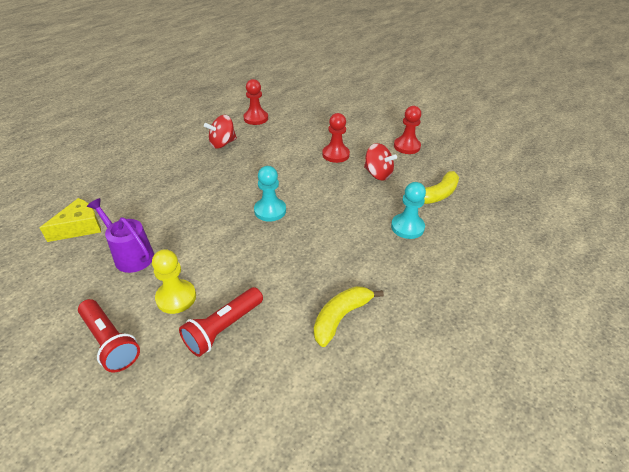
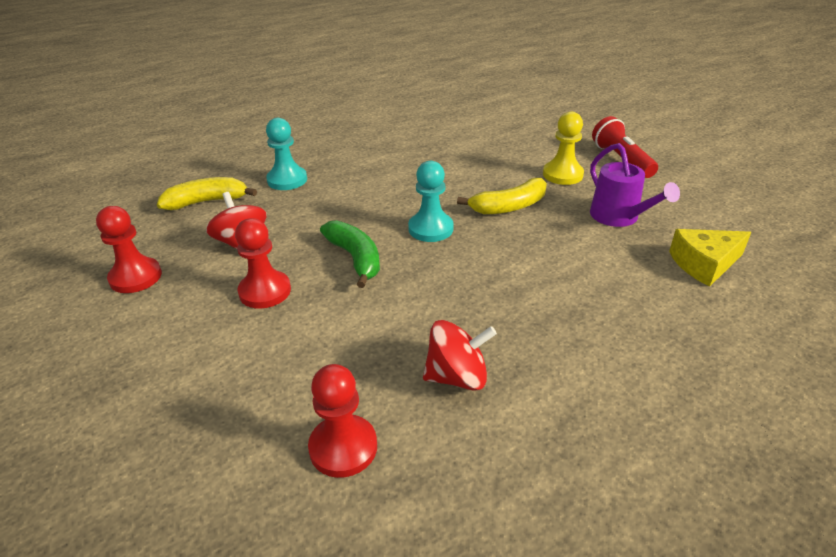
camera: 155 degrees left, 5 degrees down
(223, 328) = (520, 150): red flashlight -> none
(304, 180) = (355, 258): none -> green banana
(341, 317) = (418, 139): yellow banana -> yellow banana (509, 207)

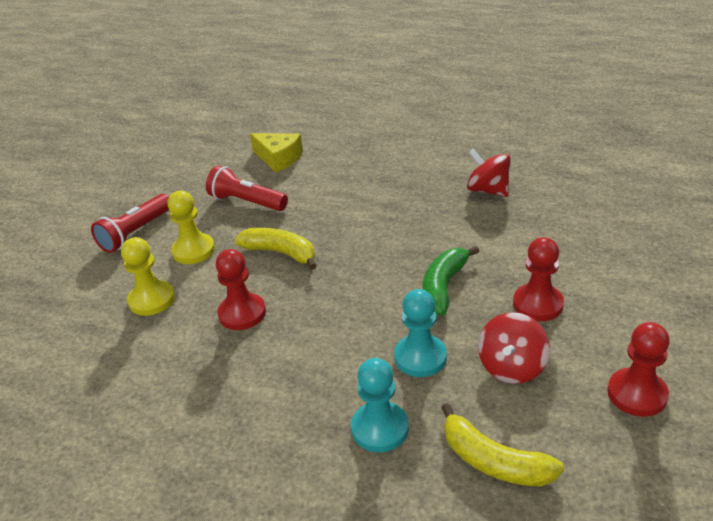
camera: 125 degrees left, 0 degrees up
(343, 447) = (580, 197): red pawn -> red pawn (242, 313)
(430, 229) = (359, 274): turquoise pawn -> turquoise pawn (420, 357)
(517, 148) = (152, 300): none -> yellow pawn
(618, 217) = (247, 202): purple watering can -> red flashlight

